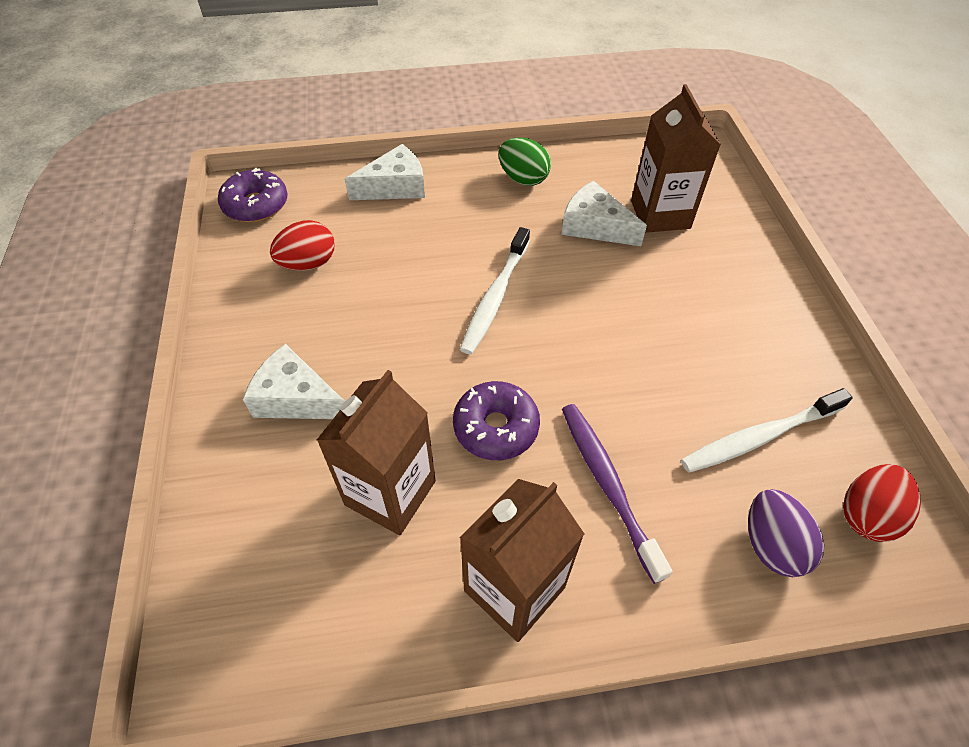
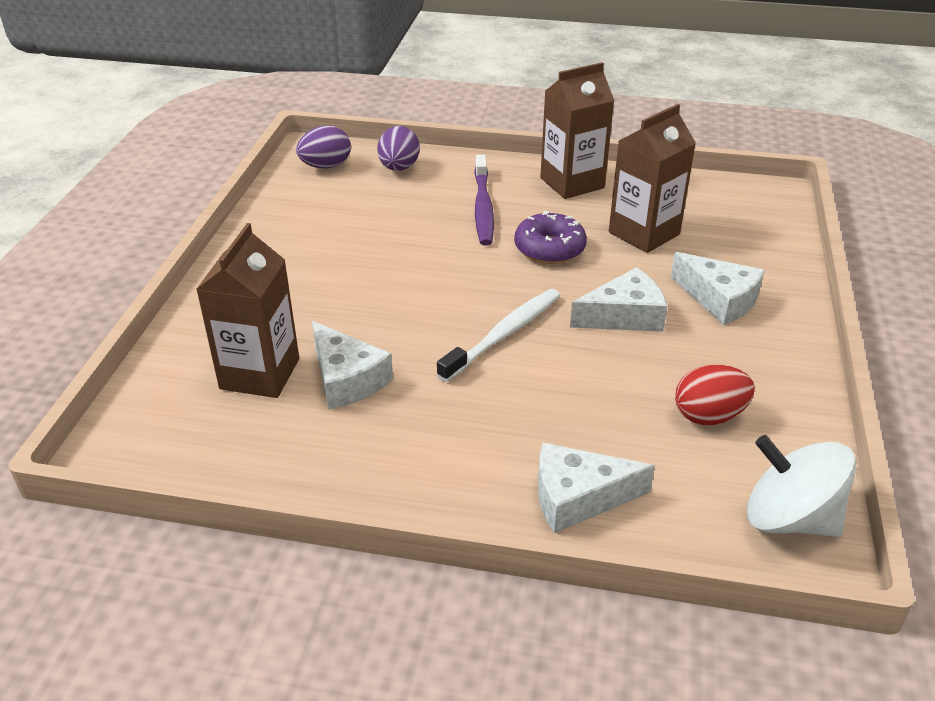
camera: 160 degrees left, 15 degrees down
(256, 205) = (789, 518): purple donut -> white spinning top
(391, 348) = (624, 316): none -> white cheese
(523, 179) = (391, 463): green egg -> none
(760, 437) = (353, 206): white toothbrush -> none
(866, 515) = (326, 166): red egg -> purple egg

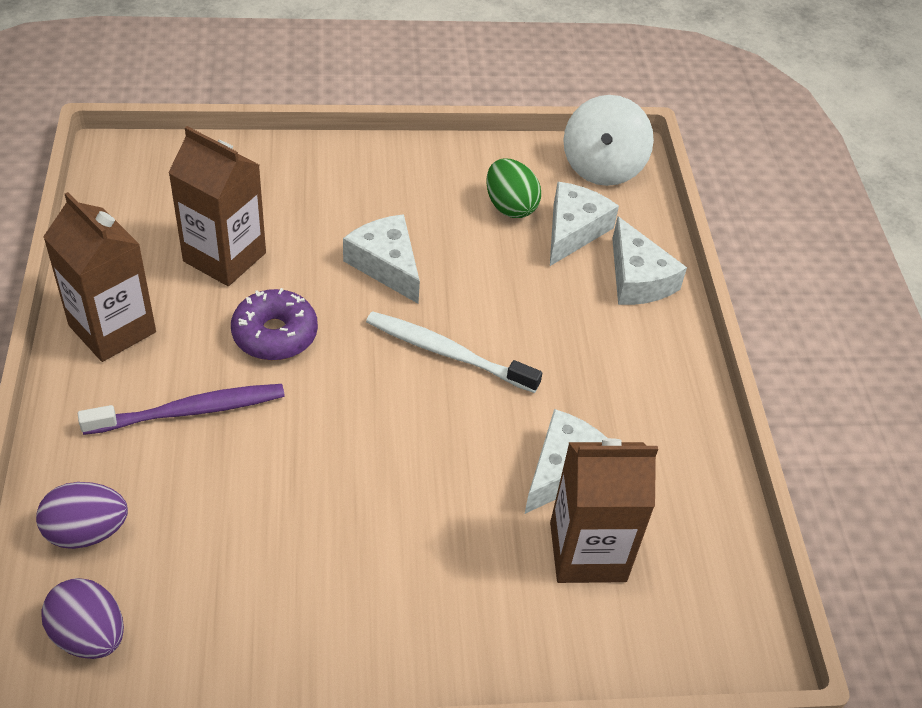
camera: 110 degrees left, 10 degrees up
(709, 416) = (510, 206): red egg -> green egg
(719, 299) = (338, 199): white cheese -> white cheese (573, 230)

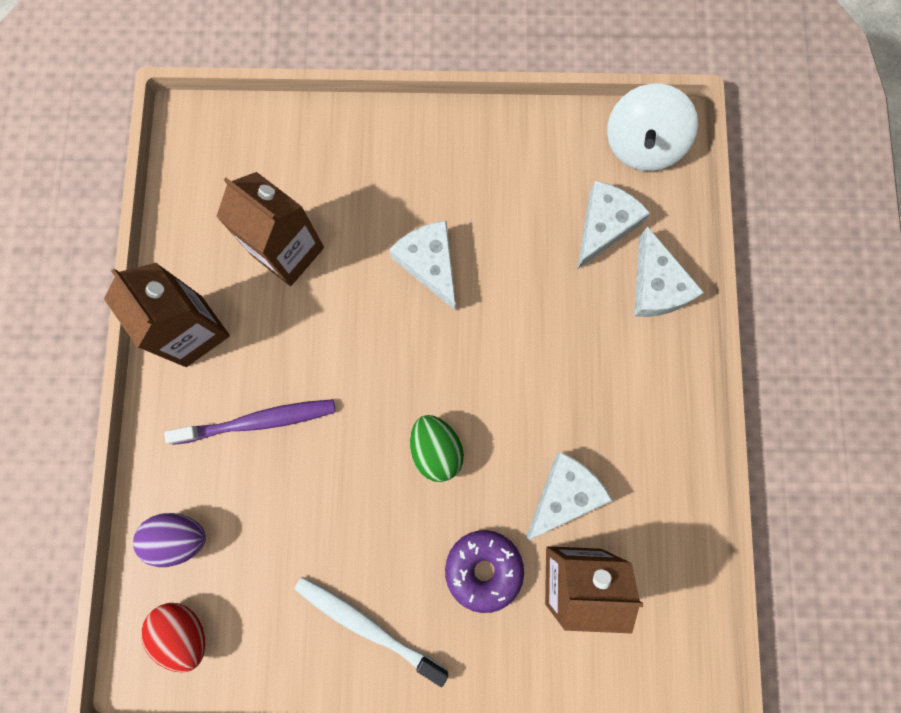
camera: 10 degrees right, 30 degrees up
(89, 635) = (185, 631): purple egg -> red egg
(275, 334) = (330, 341): purple donut -> purple donut (483, 569)
(448, 353) = (477, 367): white toothbrush -> white toothbrush (368, 626)
(510, 206) = (548, 195): green egg -> green egg (436, 449)

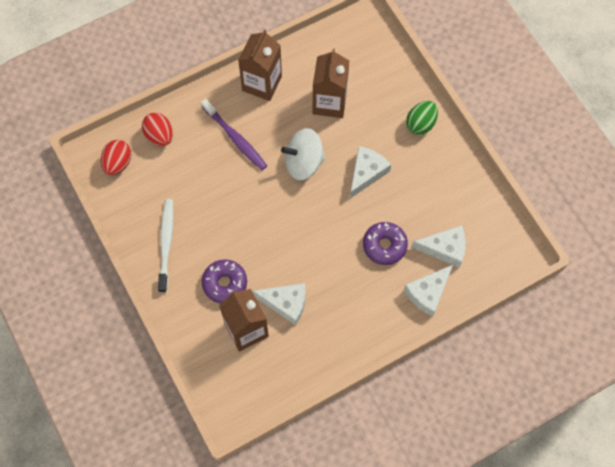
camera: 60 degrees right, 10 degrees down
(180, 537) = (159, 135): purple egg -> red egg
(436, 449) = (271, 228): green egg -> green egg (420, 124)
(554, 304) = (384, 246): none -> purple donut
(642, 145) = (505, 244): white spinning top -> white spinning top (303, 162)

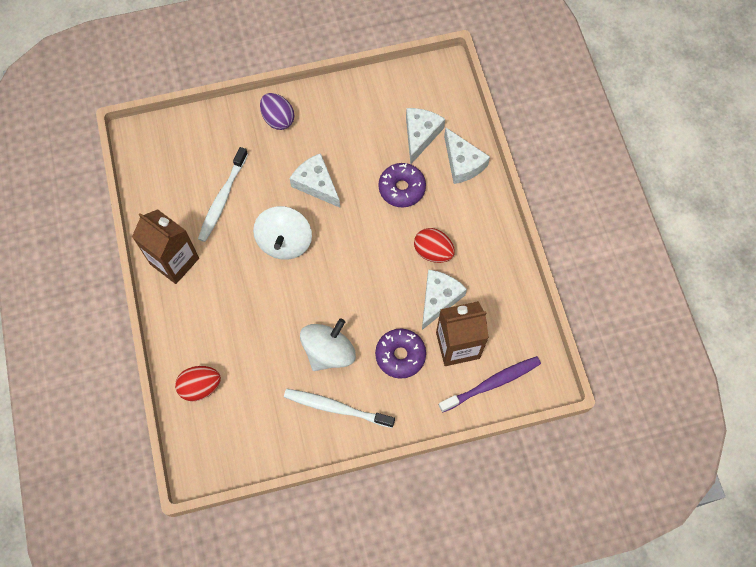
camera: 75 degrees left, 0 degrees up
(118, 163) = (220, 442): red egg -> red egg (433, 252)
(213, 225) = (329, 352): none -> white spinning top
(235, 138) = (232, 305): purple toothbrush -> purple toothbrush (491, 384)
(329, 102) = (223, 198): brown carton -> white toothbrush
(420, 124) = (278, 119): green egg -> purple egg

